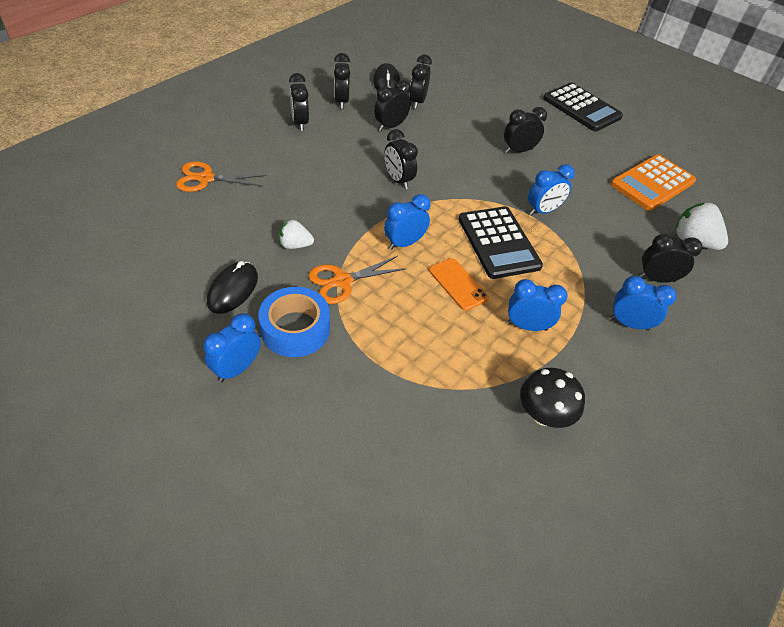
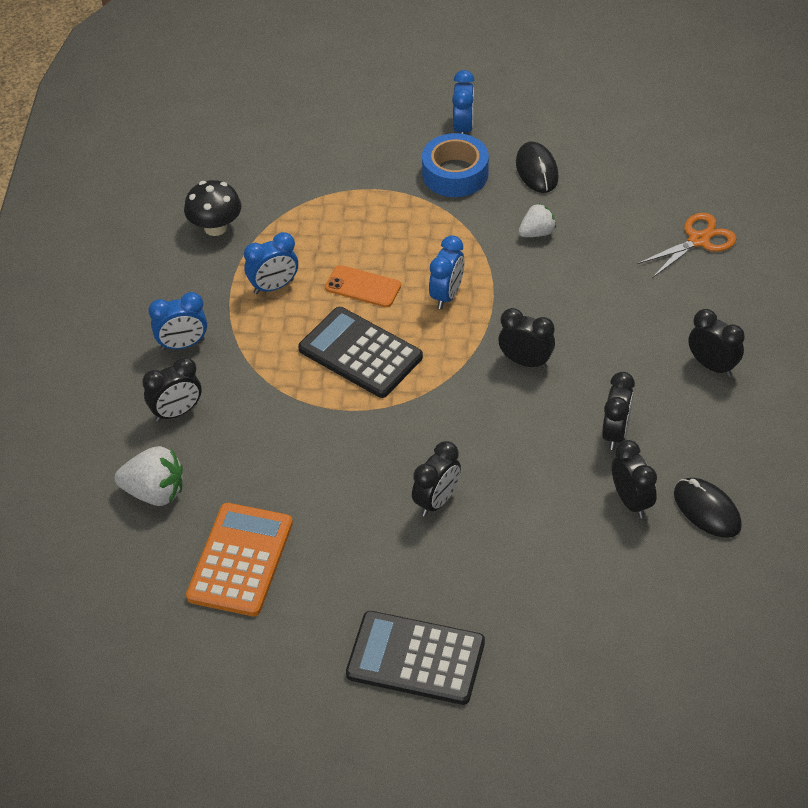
camera: 150 degrees right, 0 degrees up
(341, 101) = (714, 433): black clock -> none
(342, 281) = (462, 228): orange scissors -> none
(543, 211) = (344, 424): blue clock -> none

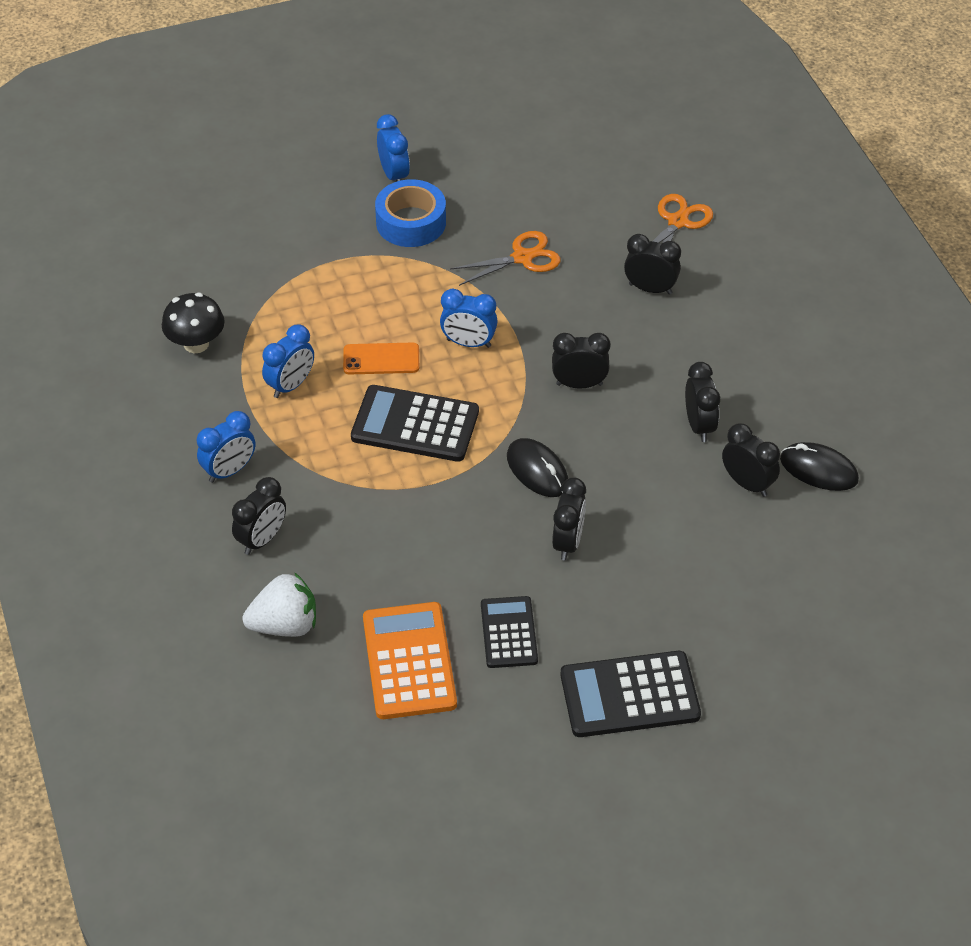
camera: 25 degrees left, 0 degrees up
(340, 564) = (509, 633): none -> black calculator
(447, 295) = (468, 343): blue clock -> blue clock turned 105 degrees clockwise
(537, 170) = (489, 197): black mouse -> black mouse (537, 470)
(537, 233) = (522, 257): white strawberry -> orange scissors
(712, 366) = (753, 336): black clock -> black clock (650, 289)

